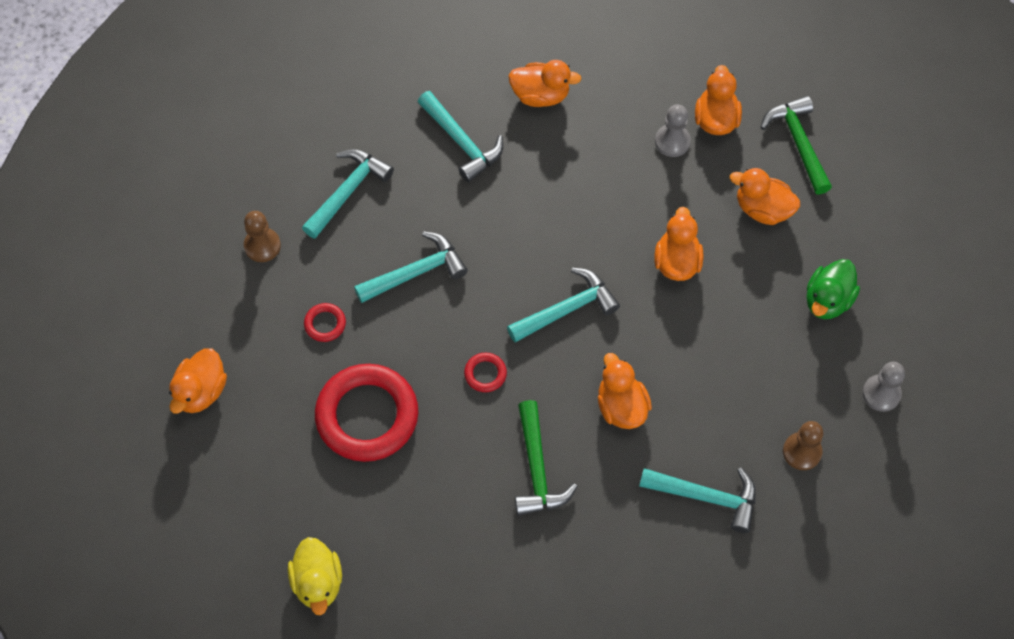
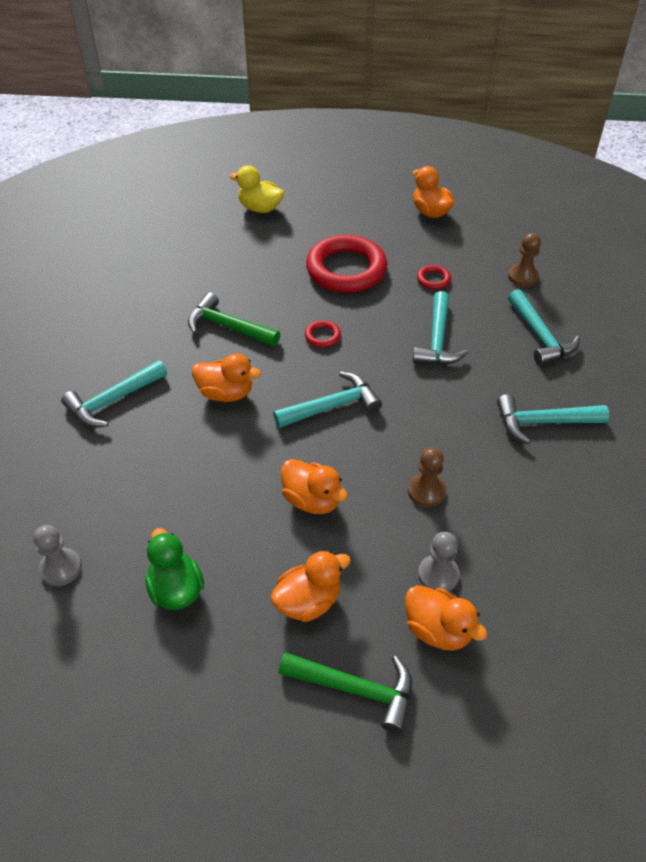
camera: 125 degrees right, 15 degrees down
(540, 95) = (560, 502): orange duck -> none
(567, 309) = (332, 406): turquoise hammer -> turquoise hammer turned 120 degrees counterclockwise
(802, 452) = (79, 478): brown pawn -> brown pawn (426, 491)

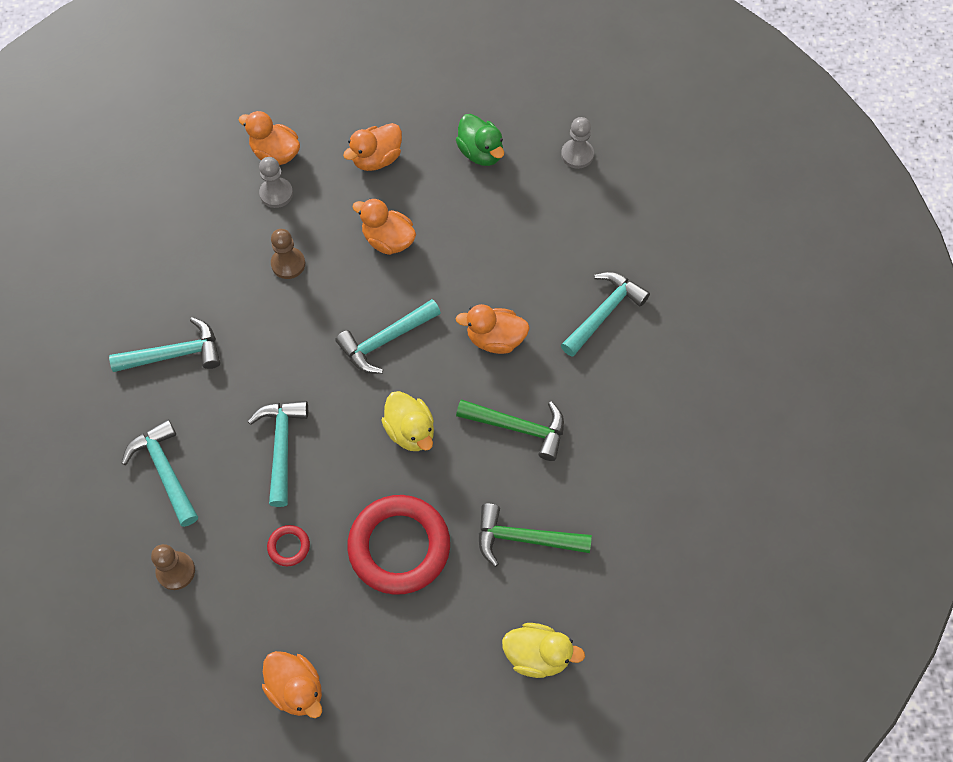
camera: 170 degrees right, 15 degrees up
(322, 336) = (410, 431): red ring -> yellow duck
(356, 689) = (332, 108): green hammer -> green hammer (524, 539)

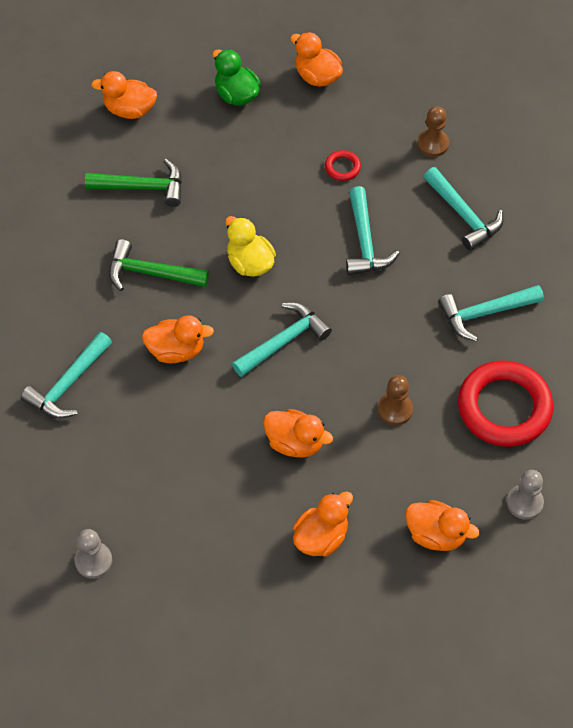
camera: 175 degrees right, 5 degrees down
(276, 193) = (424, 486): grey pawn -> grey pawn (524, 502)
(399, 547) = (249, 174): red ring -> red ring (504, 407)
(481, 153) = (203, 554): green duck -> green duck (236, 94)
(537, 655) = (129, 110): yellow duck -> orange duck

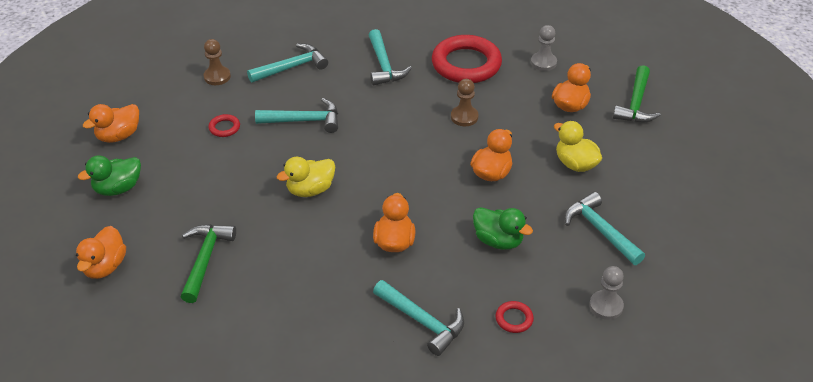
camera: 85 degrees left, 15 degrees down
(73, 469) = (514, 319): none -> red ring
(150, 273) = (307, 257): green hammer -> green hammer (636, 104)
(185, 452) = (498, 240): none -> green duck
(284, 341) = (393, 173): turquoise hammer -> turquoise hammer (600, 230)
(321, 537) = (575, 164): orange duck -> yellow duck

